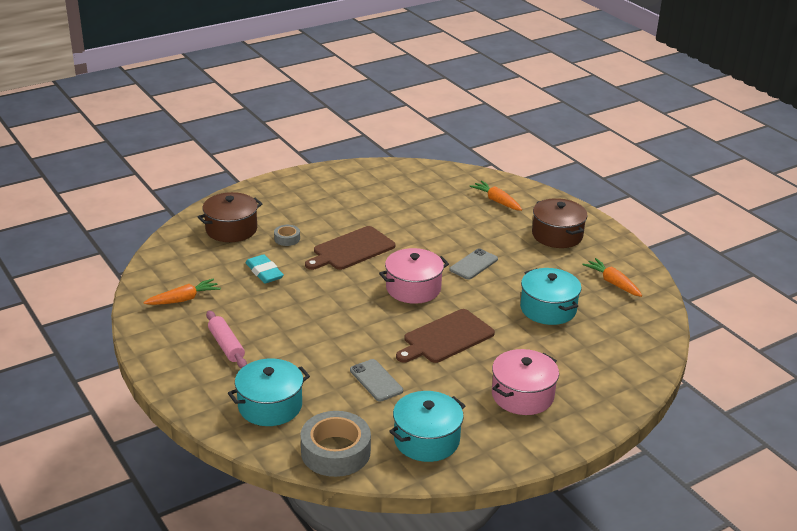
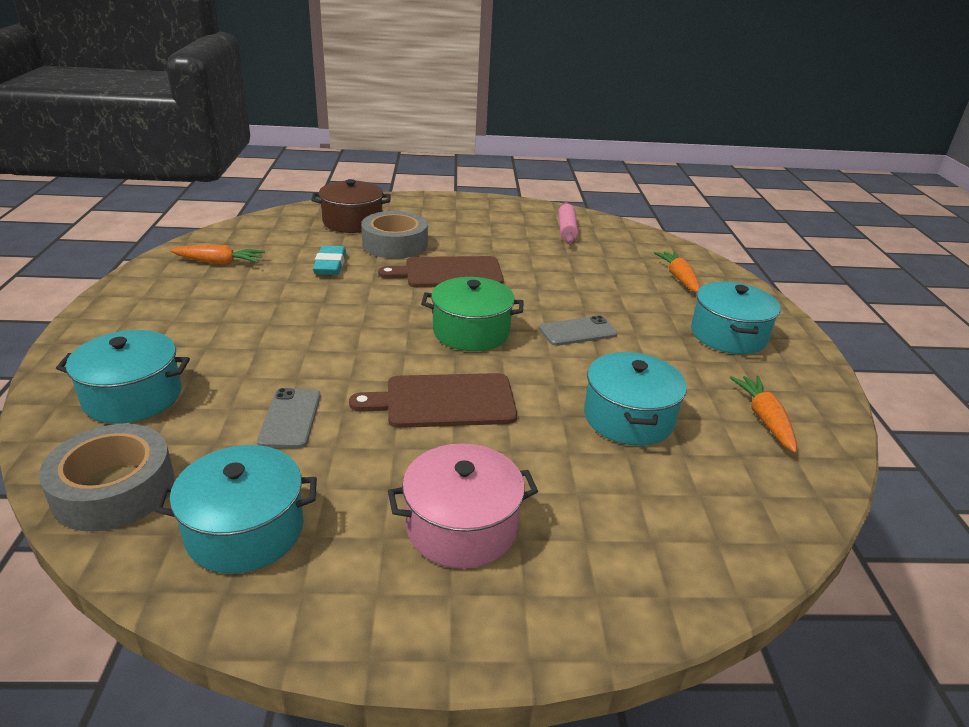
camera: 30 degrees right, 0 degrees up
(226, 345) = (190, 316): pink rolling pin -> pink rolling pin (567, 230)
(287, 238) = (395, 244): grey tape -> grey tape, size x2.08
(413, 288) = (471, 332): pink pot -> green pot
(557, 235) = (728, 335): brown pot -> turquoise pot

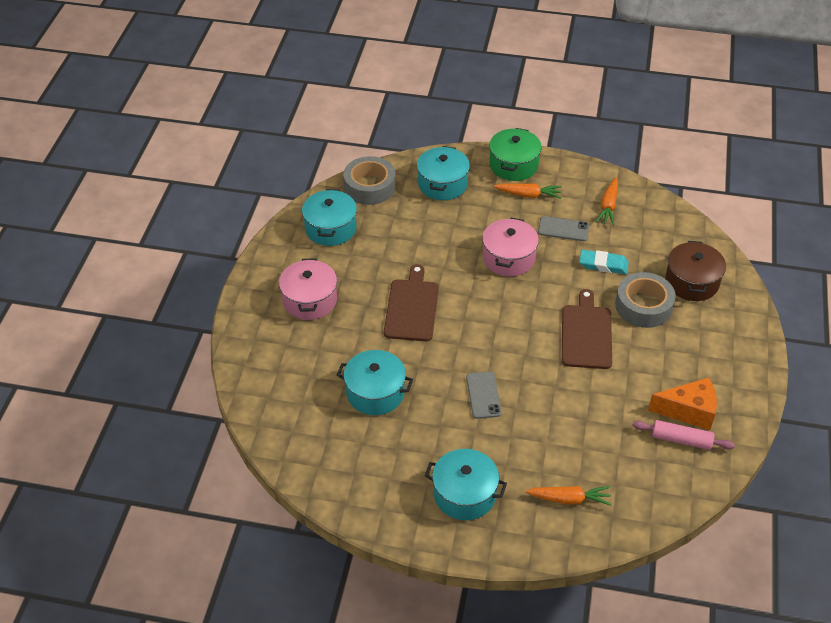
camera: 105 degrees right, 15 degrees up
(290, 418) = (410, 242): grey phone -> grey phone (563, 229)
(323, 326) = (508, 258): none -> pink pot
(471, 332) = (491, 333): green pot -> green pot (513, 165)
(530, 226) = (689, 411): none -> orange cheese
(764, 419) = (356, 467): orange carrot -> orange carrot (528, 195)

